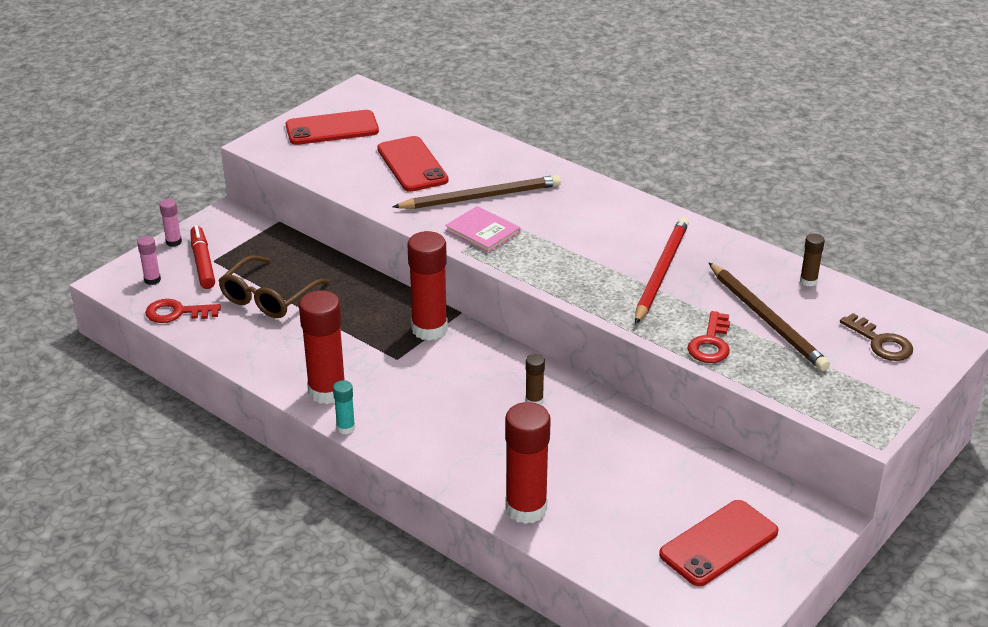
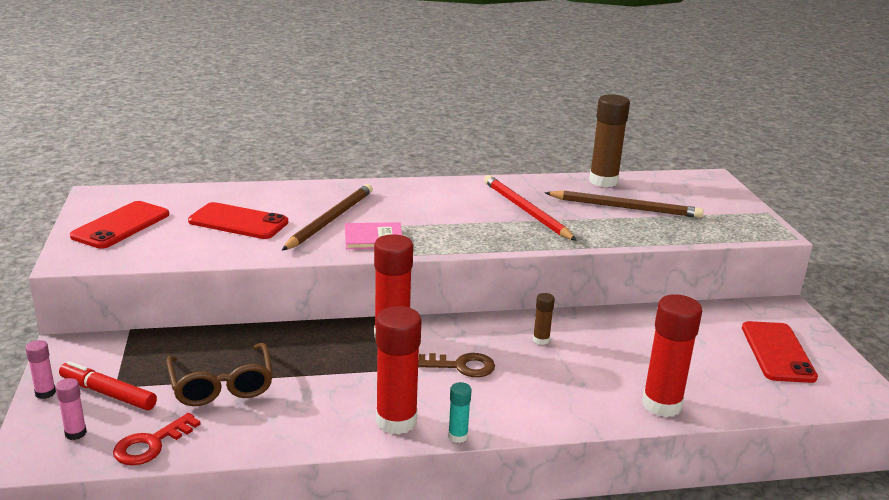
camera: 50 degrees left, 10 degrees down
(710, 343) = (626, 232): red key -> none
(808, 281) = (603, 181): brown glue stick -> brown glue stick, size x2.11
(881, 342) = (692, 193): brown key -> brown key (462, 366)

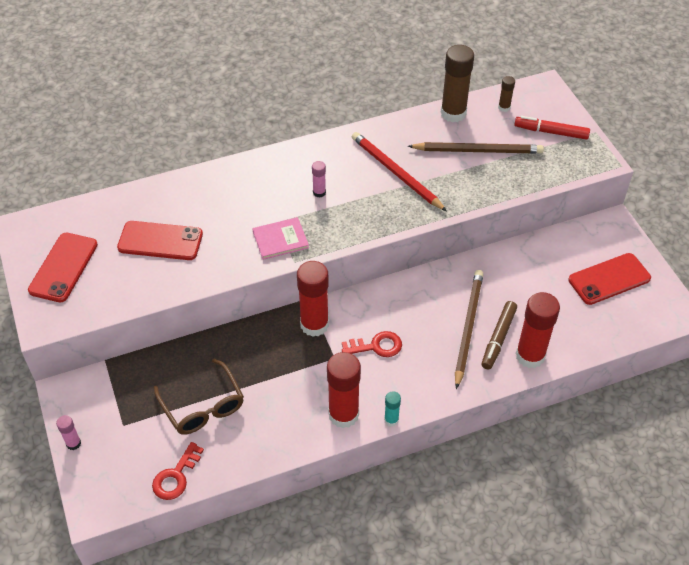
camera: 10 degrees left, 25 degrees up
(75, 433) = (116, 478): pink glue stick -> pink glue stick (319, 192)
(108, 393) = (121, 434): red marker -> red marker (551, 132)
(330, 220) = (236, 221): brown pencil -> brown pencil (468, 327)
(462, 366) = (376, 346): brown key -> red key
(541, 340) = (430, 303): brown glue stick -> brown glue stick (504, 107)
(622, 383) = (498, 338): none -> brown marker
(777, 352) = (609, 279): red phone -> red phone turned 75 degrees clockwise

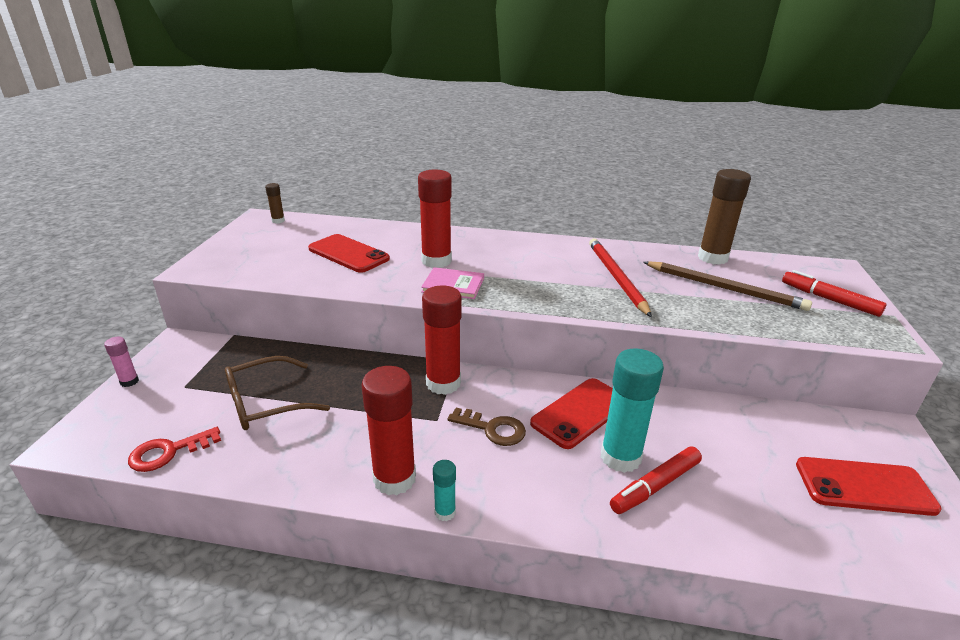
camera: 30 degrees right, 20 degrees down
(63, 267) = (256, 245): red phone -> red phone (580, 413)
(202, 406) = (267, 403): brown glasses -> brown glasses turned 60 degrees clockwise
(319, 192) = (524, 268): pink glue stick -> none
(376, 346) = (492, 429): red key -> brown key
(468, 327) = (620, 457): brown pencil -> turquoise glue stick
(498, 338) = (655, 486): brown marker -> red marker
(504, 107) = (776, 268): brown glue stick -> brown glue stick (278, 221)
(530, 356) = (691, 526): red glue stick -> red glue stick (436, 261)

